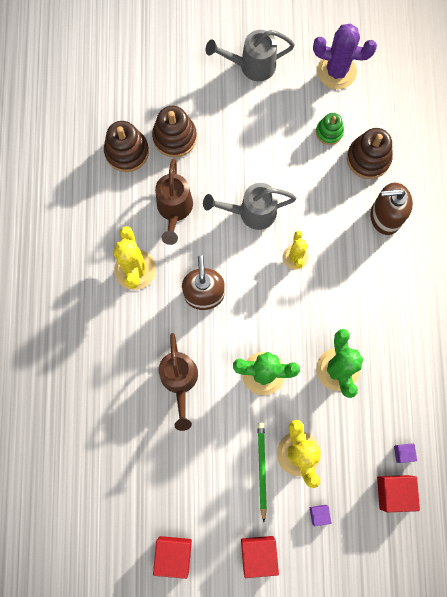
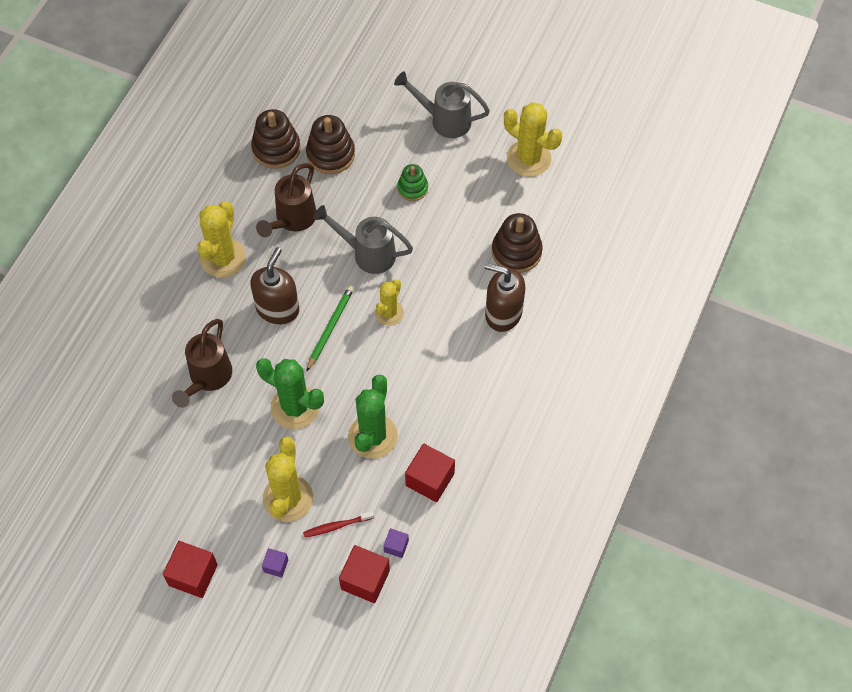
camera: 25 degrees right, 15 degrees down
(173, 554) = (109, 536): red cube -> red cube (430, 479)
(261, 469) = (242, 496): green pencil -> green pencil (330, 328)
(329, 132) = (489, 211): green stacking toy -> green stacking toy (412, 188)
(336, 71) = (528, 158): purple cactus -> yellow cactus
(349, 458) = (336, 526): none -> red toothbrush

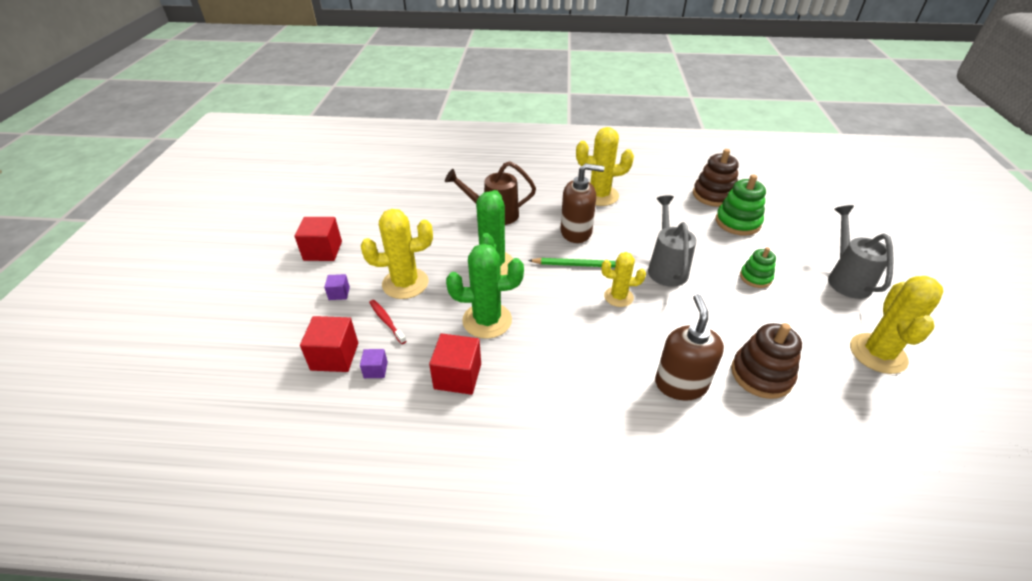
camera: 70 degrees right, 20 degrees down
(292, 220) = (660, 219): brown watering can -> none
(330, 154) = (737, 222): brown stacking toy -> green stacking toy

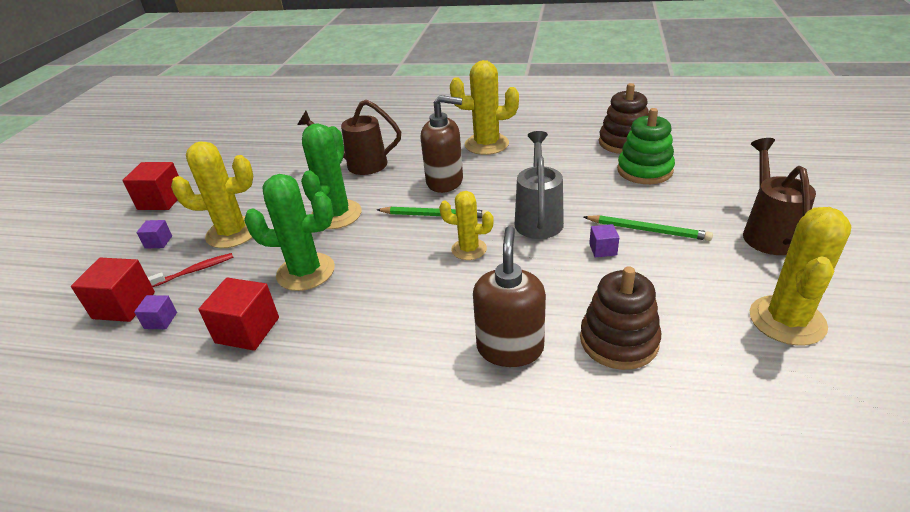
camera: 10 degrees right, 5 degrees down
(386, 321) = (195, 270): red toothbrush -> red toothbrush turned 90 degrees clockwise
(726, 295) = (603, 249): none -> purple cube
(755, 277) = (647, 230): green stacking toy -> green pencil
(846, 279) = (767, 232): grey watering can -> brown watering can

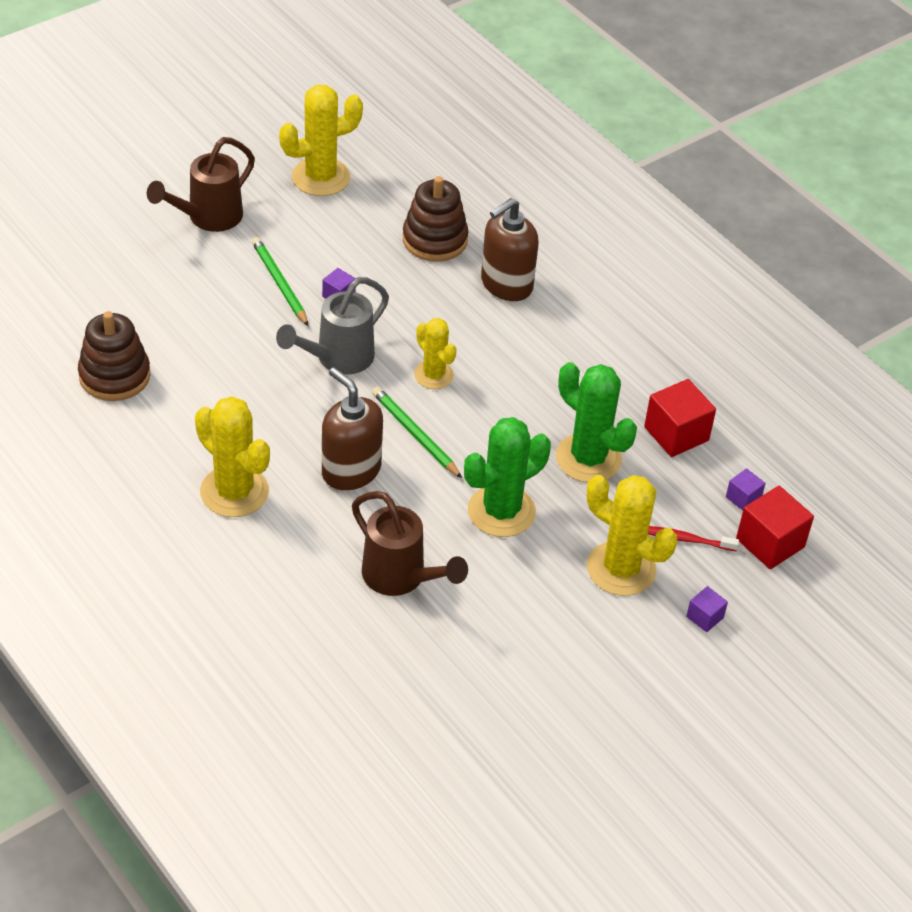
camera: 145 degrees left, 10 degrees up
(161, 200) = (670, 704): red cube -> none
(644, 170) = (168, 331): green stacking toy -> none

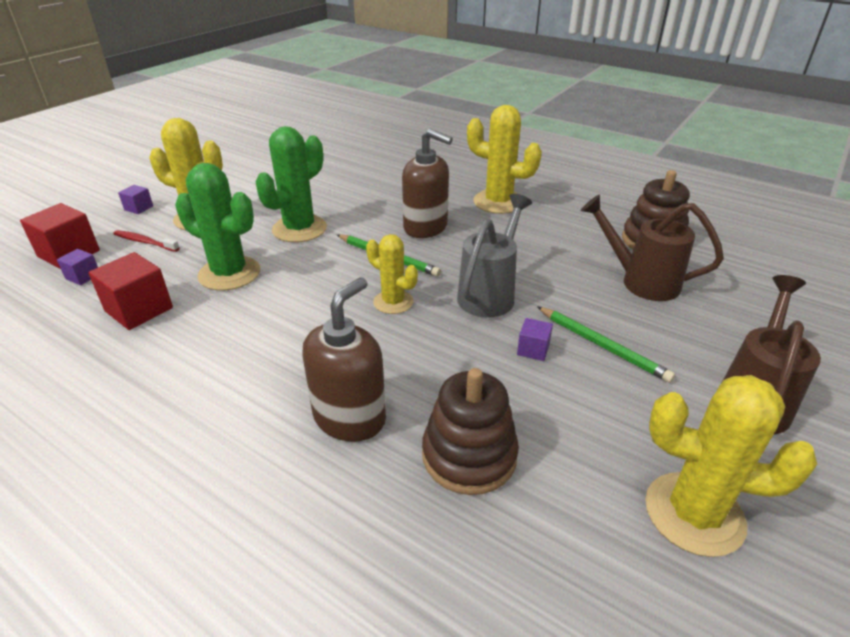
camera: 165 degrees right, 10 degrees down
(321, 177) = (694, 513): yellow cactus -> yellow cactus turned 60 degrees clockwise
(400, 578) = (359, 188): brown watering can -> brown watering can (641, 282)
(686, 539) = (145, 242): red toothbrush -> red toothbrush turned 150 degrees counterclockwise

